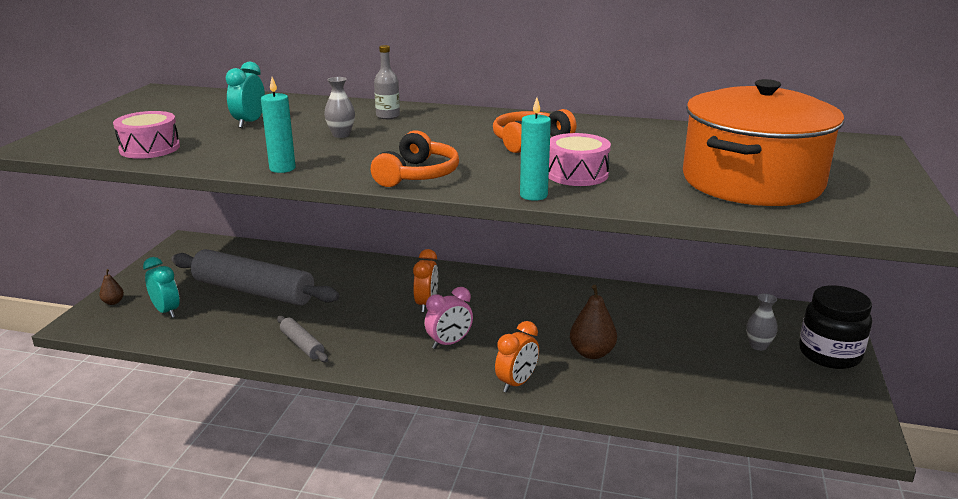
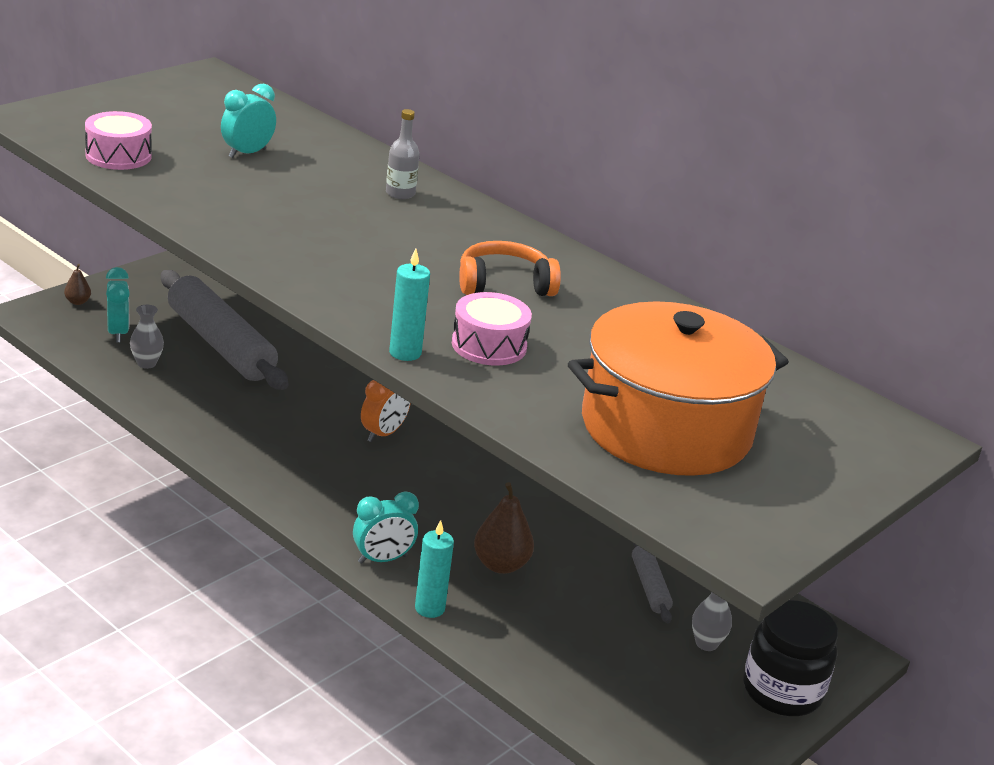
camera: 25 degrees right, 5 degrees up
(282, 168) = (210, 227): turquoise candle -> turquoise candle (429, 608)
(302, 345) = (212, 425): grey rolling pin -> grey rolling pin (649, 586)
(341, 135) = (318, 203): grey vase -> grey vase (146, 363)
(418, 175) = (327, 284): orange headphones -> none
(449, 343) = (360, 487): pink clock -> none
(516, 383) = (382, 559): orange clock -> turquoise clock

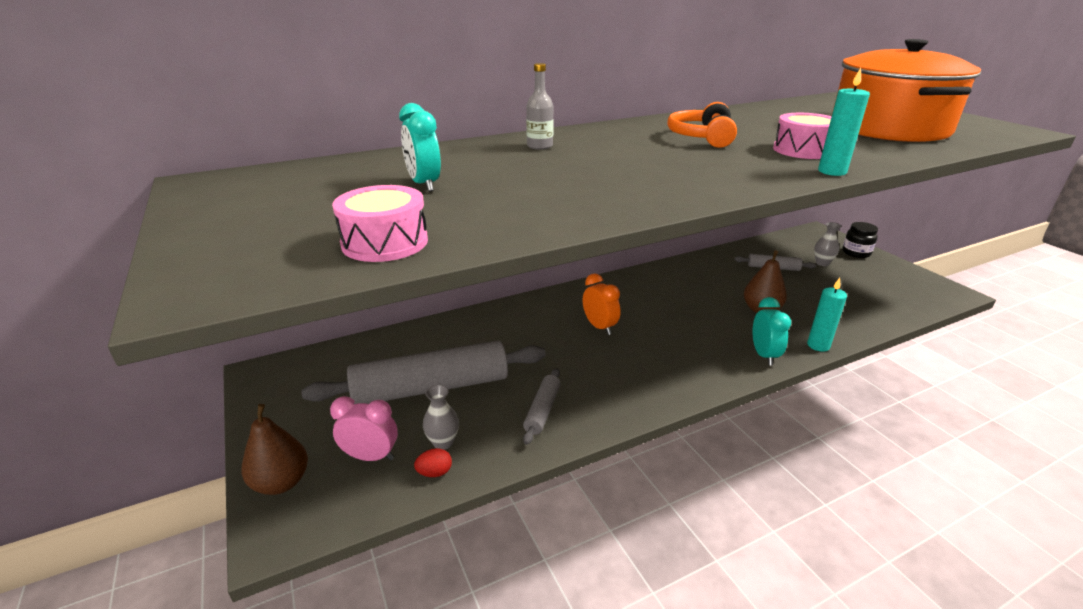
camera: 65 degrees left, 0 degrees up
(77, 302) = (281, 482): brown pear -> brown pear, size x1.89
(109, 366) = (435, 472): none -> red egg
(118, 333) = (371, 456): turquoise clock -> pink clock
(211, 410) = (542, 410): none -> grey rolling pin
(782, 691) = (856, 253): black jar -> black jar, size x0.63

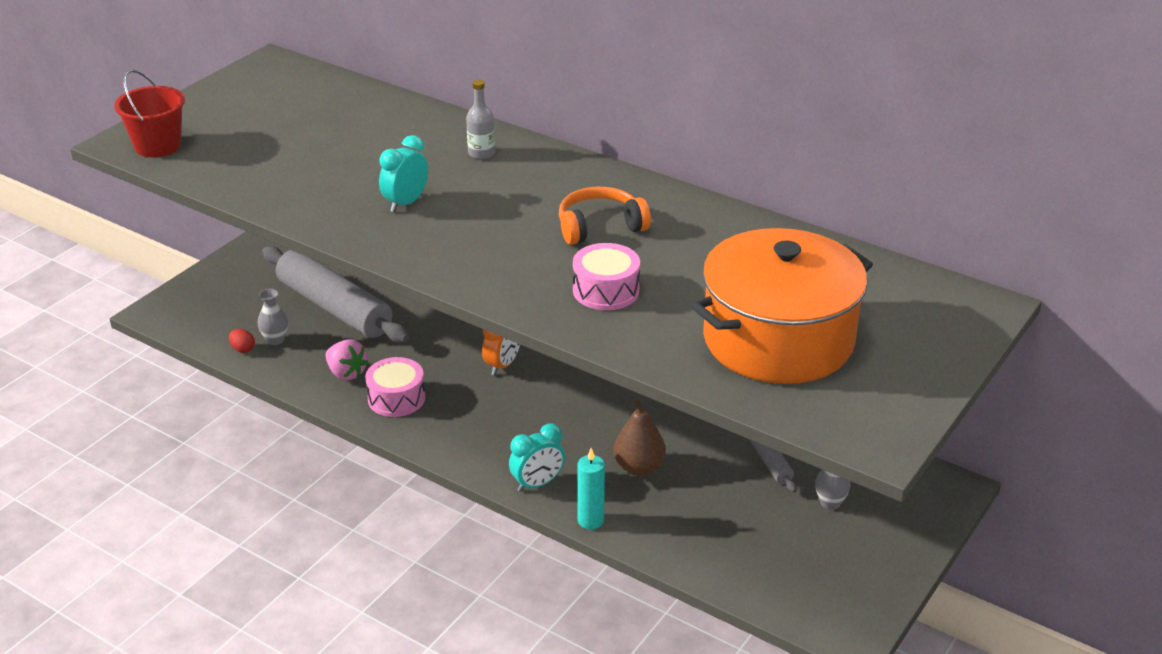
camera: 60 degrees right, 5 degrees up
(255, 271) = (158, 146): none -> red bucket
(281, 482) = (194, 292): brown pear -> none
(371, 456) = (240, 315): pink clock -> none
(385, 242) = (221, 166): pink drum -> pink drum (396, 398)
(424, 184) = (334, 139): turquoise clock -> turquoise clock (405, 203)
(542, 410) = (346, 373): grey rolling pin -> pink strawberry
(832, 171) = (537, 313): turquoise candle -> none
(856, 253) = (903, 533): black jar -> none

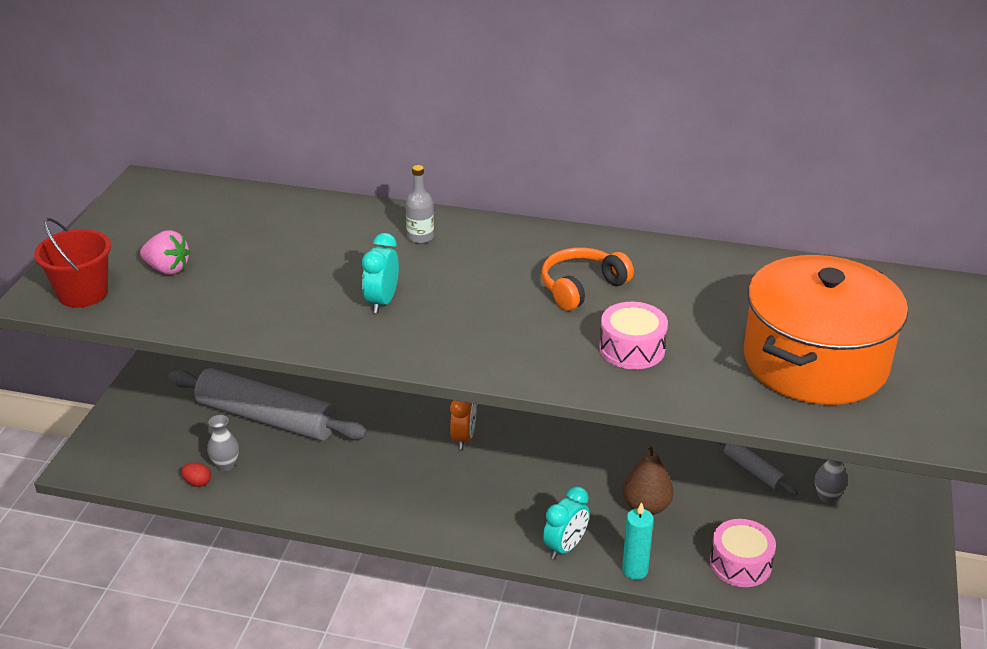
camera: 20 degrees left, 0 degrees up
(346, 373) = (317, 482): pink strawberry -> pink strawberry (167, 269)
(396, 398) = (382, 496): pink drum -> pink drum (740, 564)

